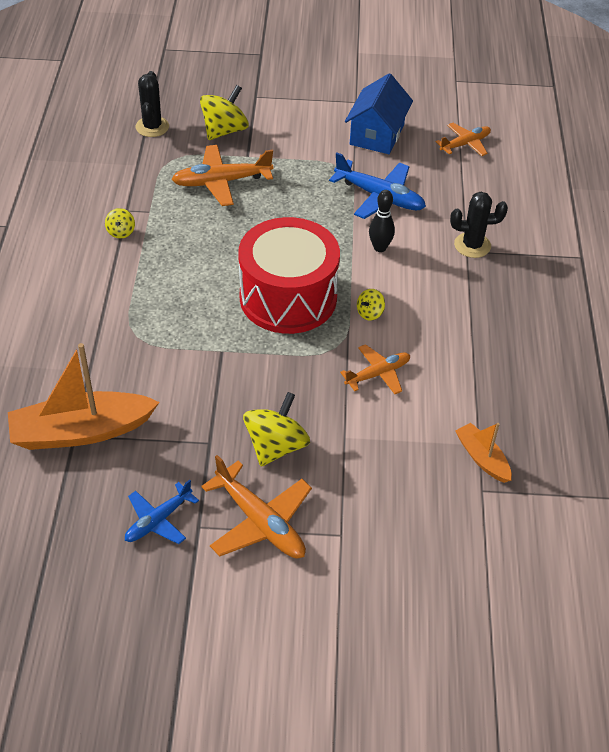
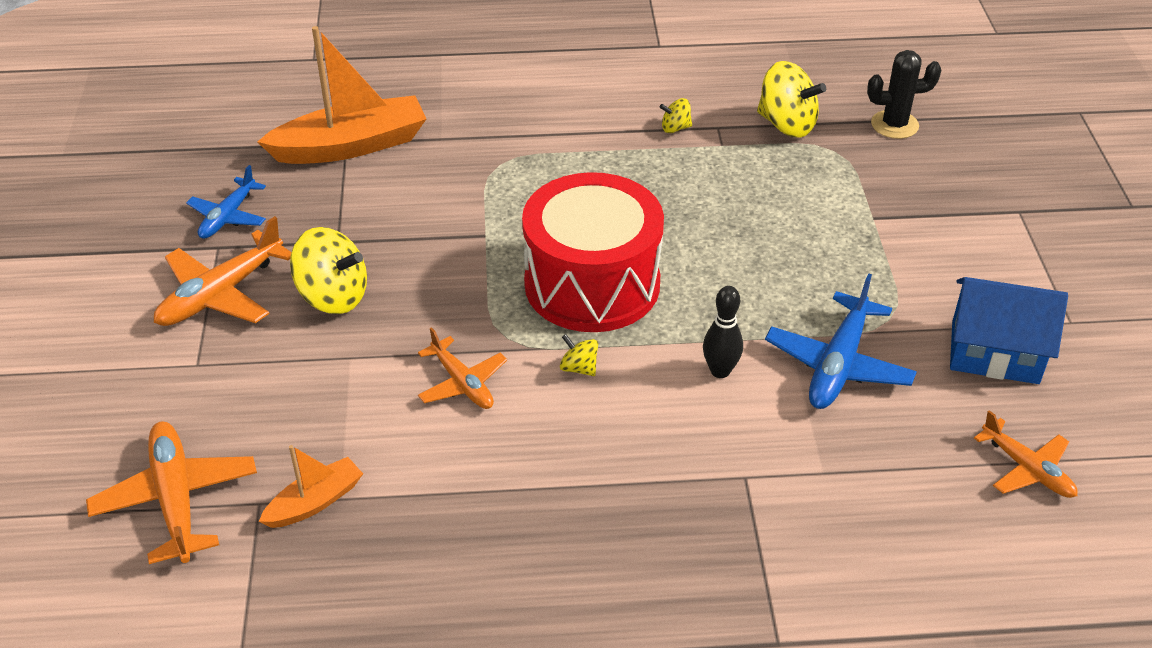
camera: 85 degrees right, 5 degrees down
(81, 431) = (351, 146): orange boat -> orange boat turned 90 degrees clockwise
(158, 520) = (228, 216): blue plane -> blue plane turned 105 degrees counterclockwise
(222, 182) = (805, 199): orange plane -> orange plane (176, 499)
(224, 130) = (920, 189): yellow spinning top -> yellow spinning top (786, 124)
(472, 245) = (760, 483): black cactus -> none

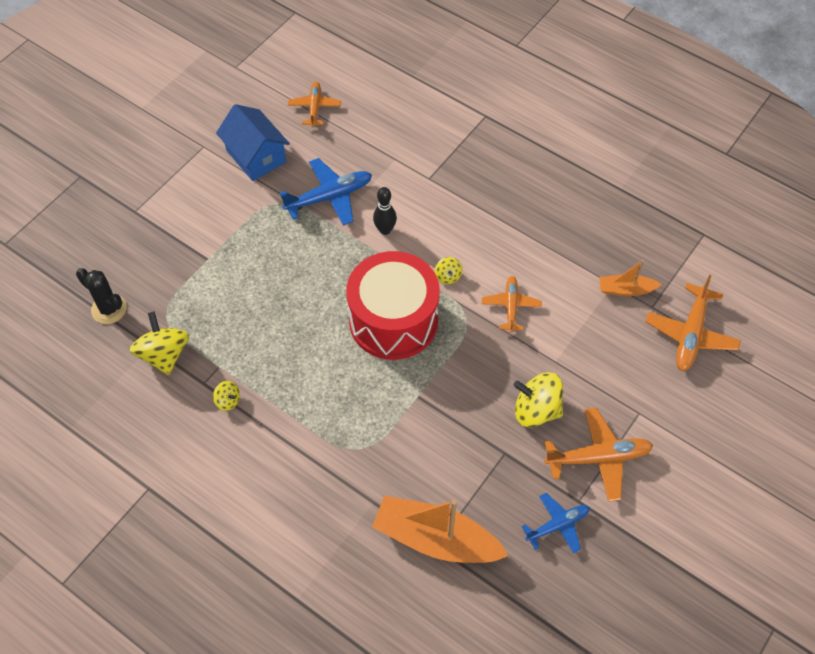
camera: 140 degrees left, 15 degrees up
(333, 296) = (536, 410): yellow spinning top -> yellow spinning top turned 45 degrees counterclockwise

